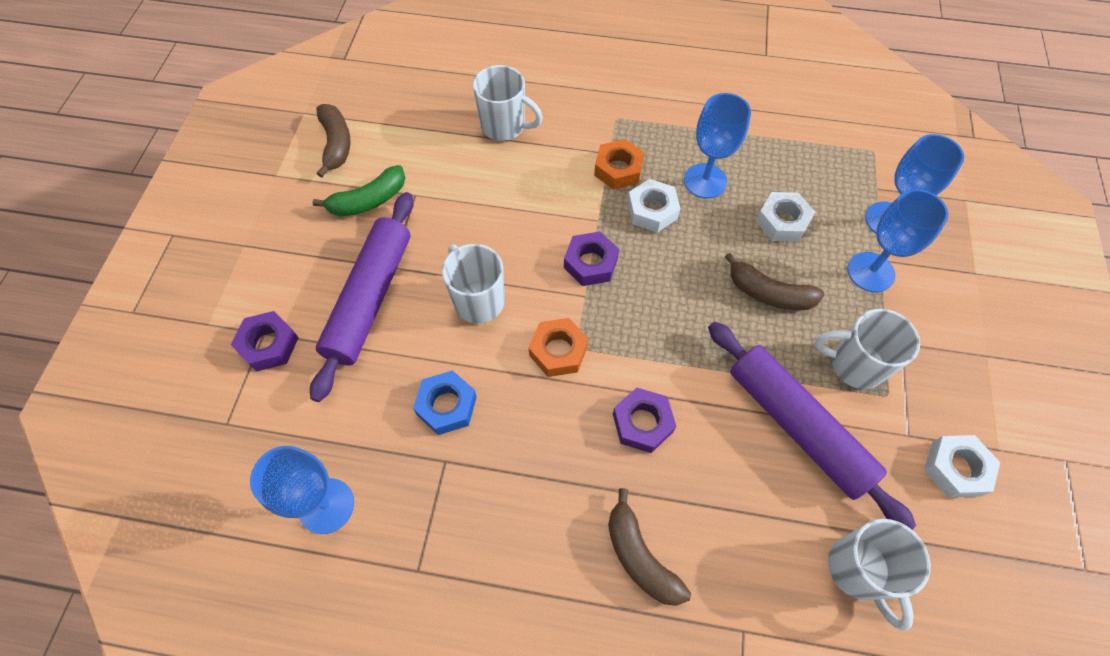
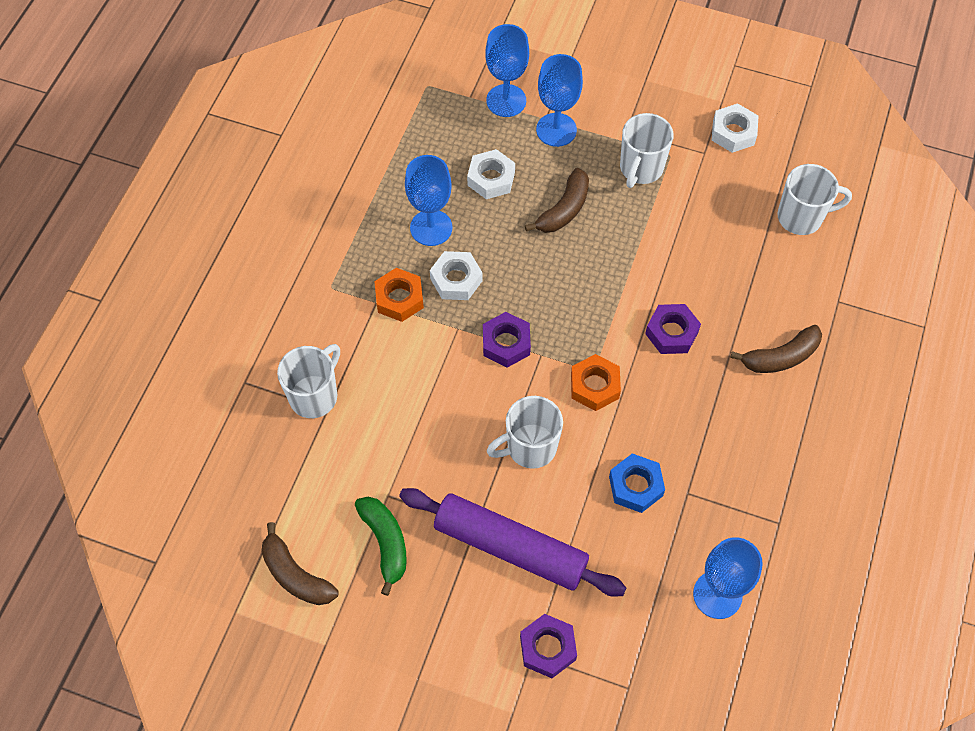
camera: 80 degrees left, 0 degrees up
(336, 144) = (295, 575): brown banana -> brown banana turned 135 degrees counterclockwise
(797, 426) = (687, 223): purple rolling pin -> none

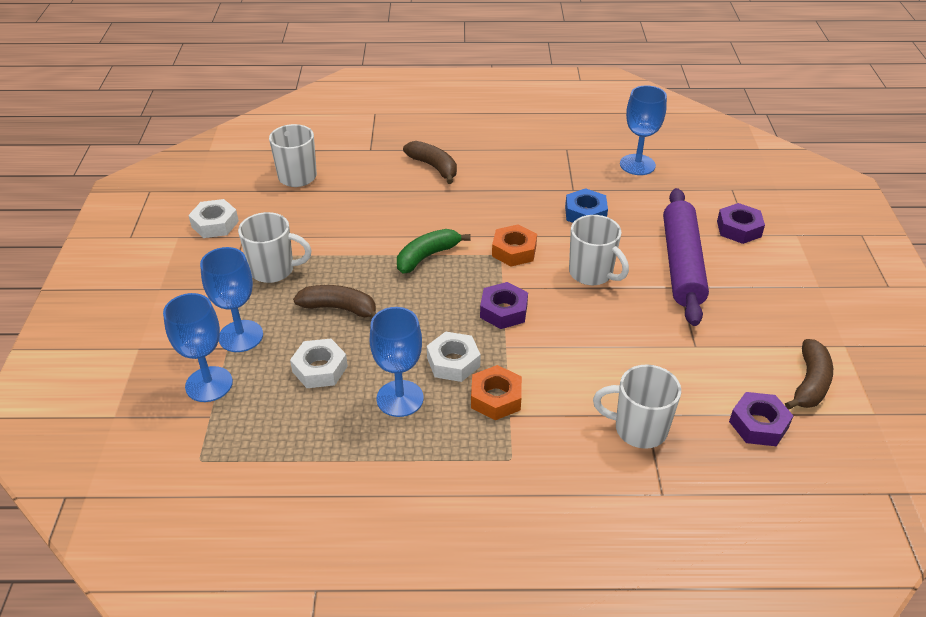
camera: 110 degrees left, 20 degrees down
(385, 543) = (736, 334): green banana -> green banana (427, 256)
(671, 333) = (440, 221): purple nut -> purple nut (758, 424)

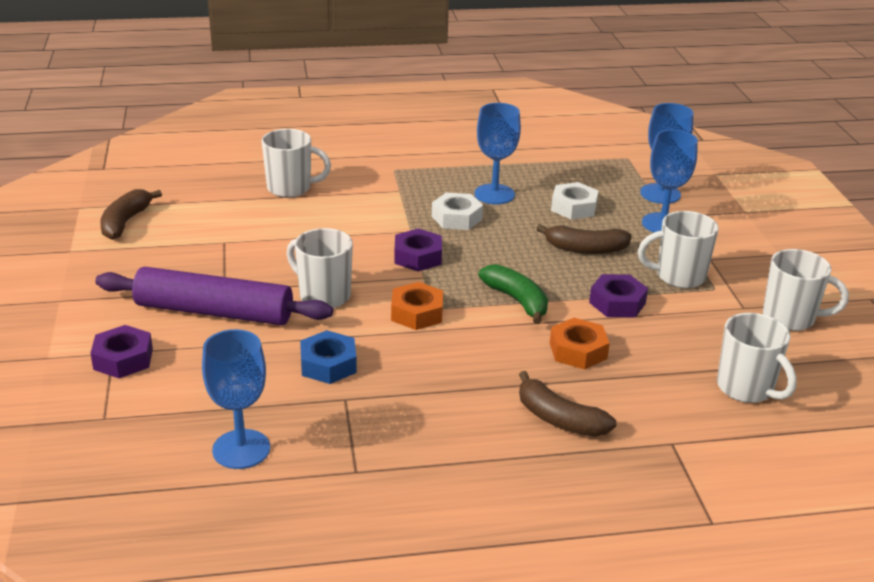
camera: 170 degrees right, 10 degrees down
(215, 224) = (790, 318): white nut -> white mug
(427, 256) = (517, 301): green banana -> green banana turned 75 degrees counterclockwise
(496, 398) = (412, 199): orange nut -> orange nut (578, 350)
(682, 264) = (214, 312): purple rolling pin -> purple rolling pin turned 75 degrees counterclockwise
(758, 424) = (187, 196): purple nut -> purple nut (617, 303)

